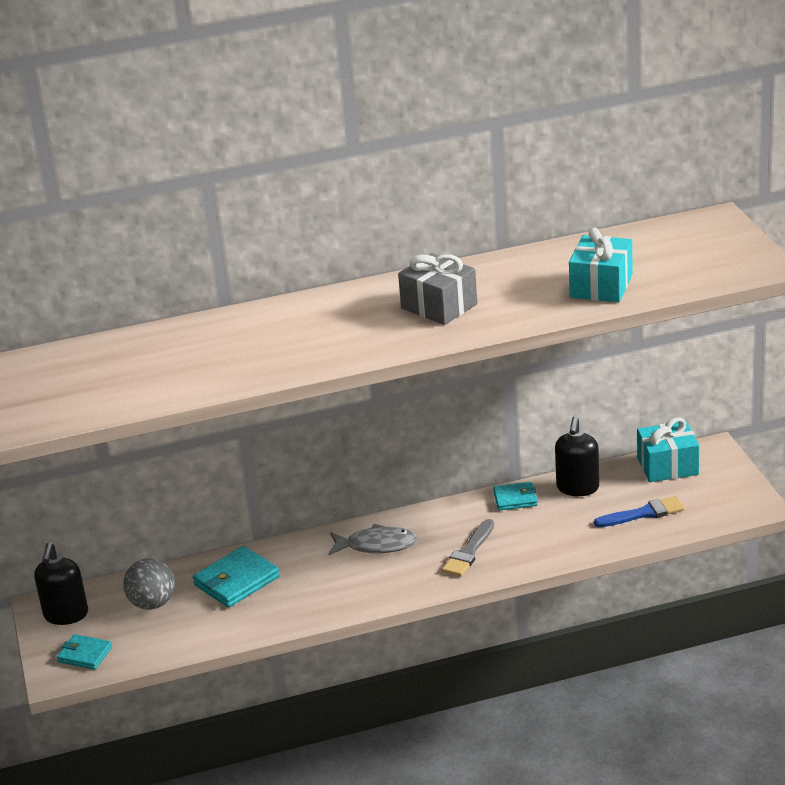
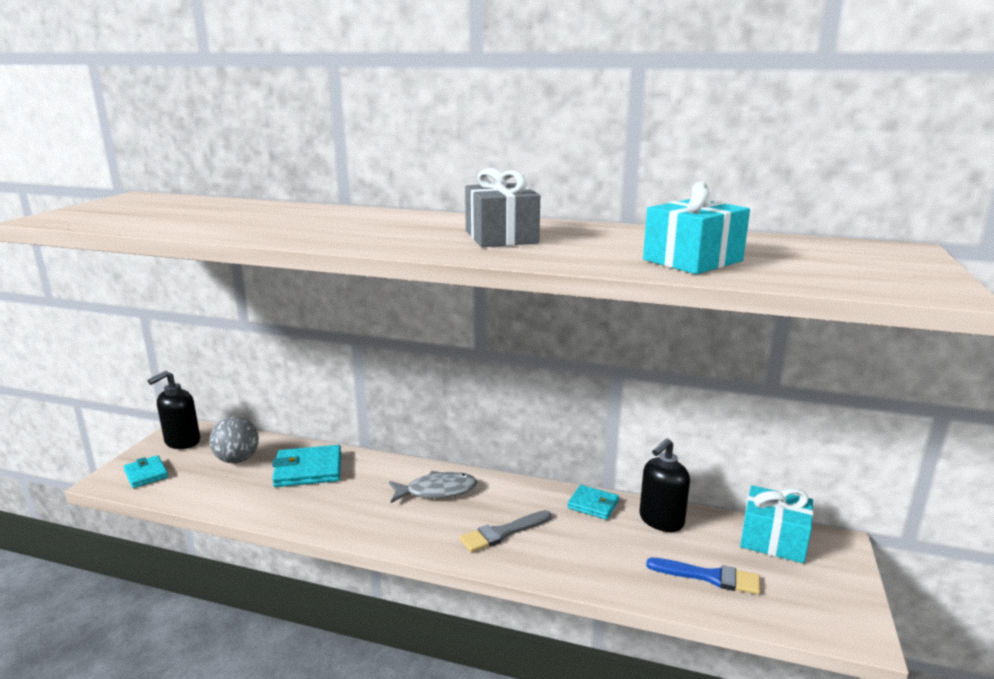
camera: 30 degrees right, 10 degrees down
(377, 545) = (437, 491): grey fish -> grey fish turned 45 degrees counterclockwise

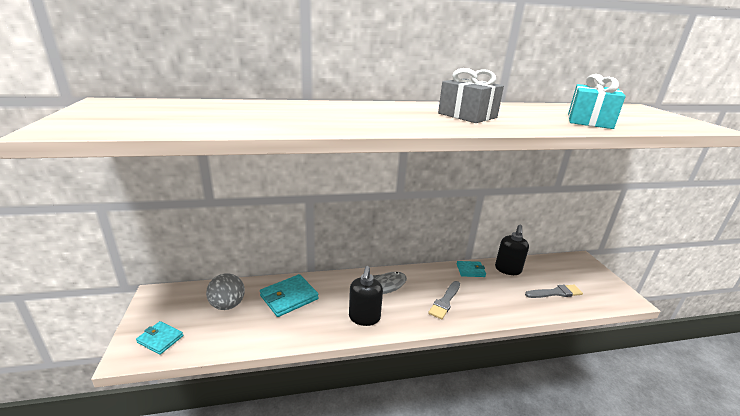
camera: 30 degrees left, 5 degrees up
(182, 442) = (166, 304): black soap dispenser -> black soap dispenser (364, 318)
(709, 577) = (555, 293): blue brush -> grey brush
(773, 540) = (559, 265): turquoise gift -> none

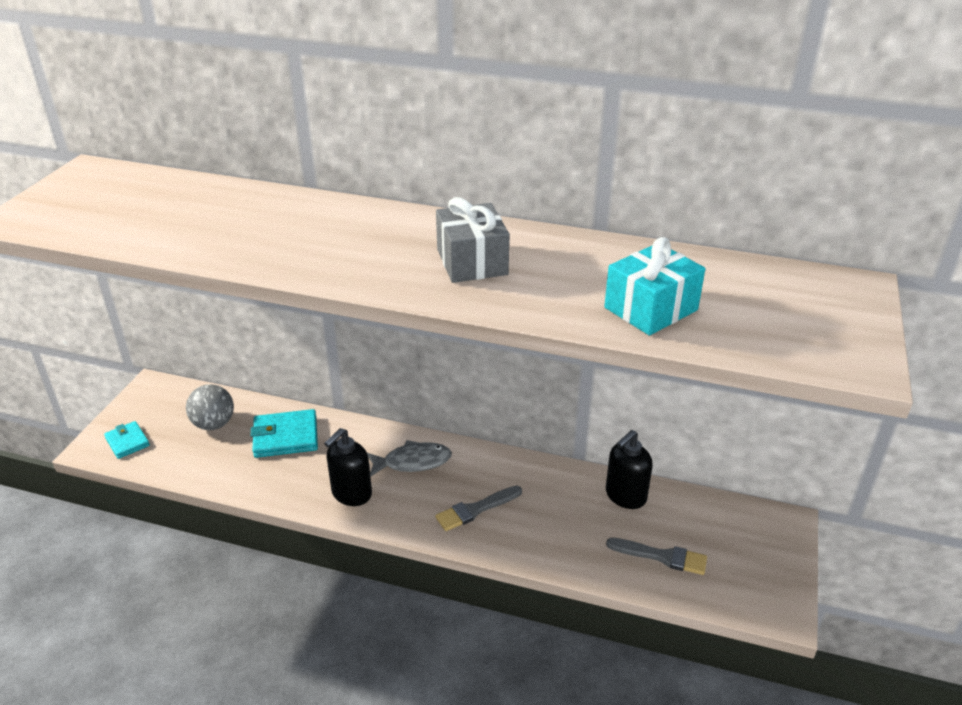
camera: 30 degrees right, 10 degrees up
(470, 270) = (562, 478): turquoise wallet -> none

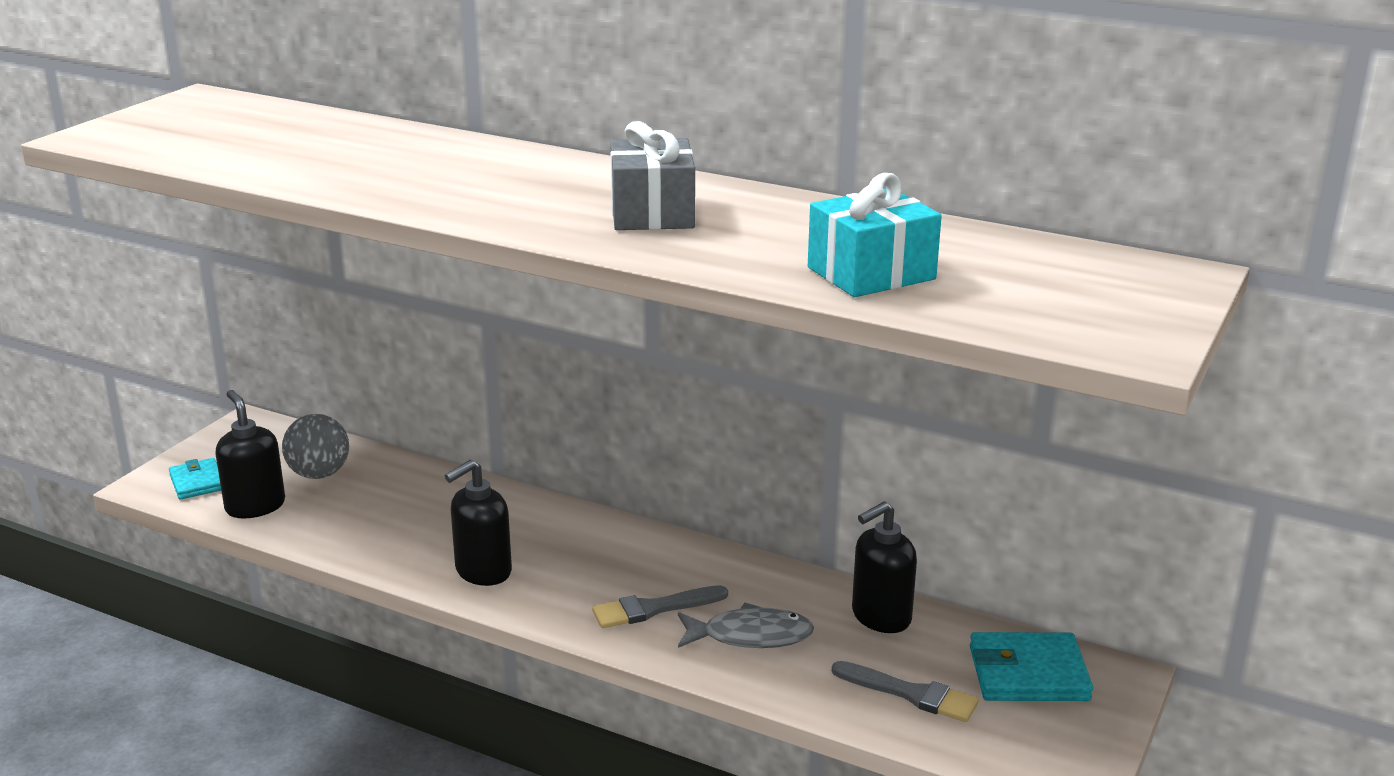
camera: 10 degrees right, 10 degrees down
(175, 458) = (255, 506): none -> black soap dispenser
(285, 437) = (412, 498): turquoise wallet -> turquoise wallet (1028, 673)
(413, 462) = (582, 545): grey fish -> grey fish (750, 636)

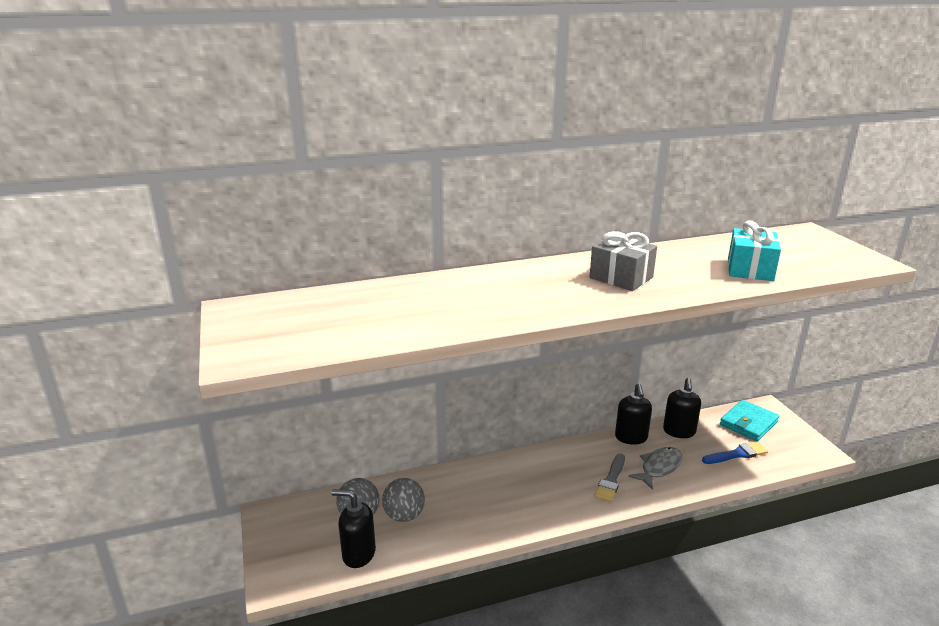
camera: 45 degrees left, 0 degrees up
(197, 482) = (300, 563): turquoise wallet -> none
(358, 500) = (404, 515): none -> grey ball
(483, 571) = (523, 511): black soap dispenser -> black soap dispenser (631, 438)
(911, 694) = (737, 454): grey brush -> blue brush

